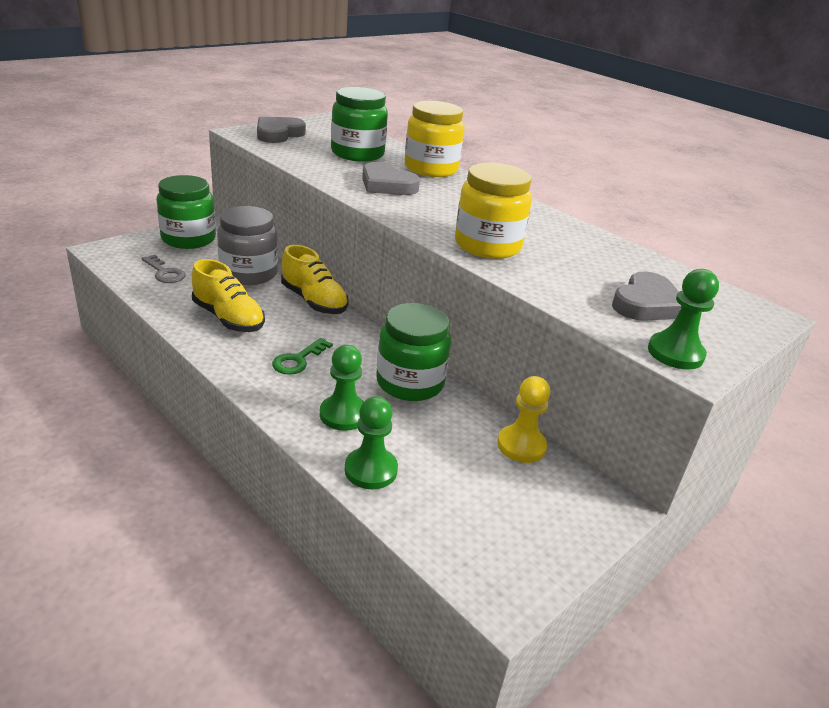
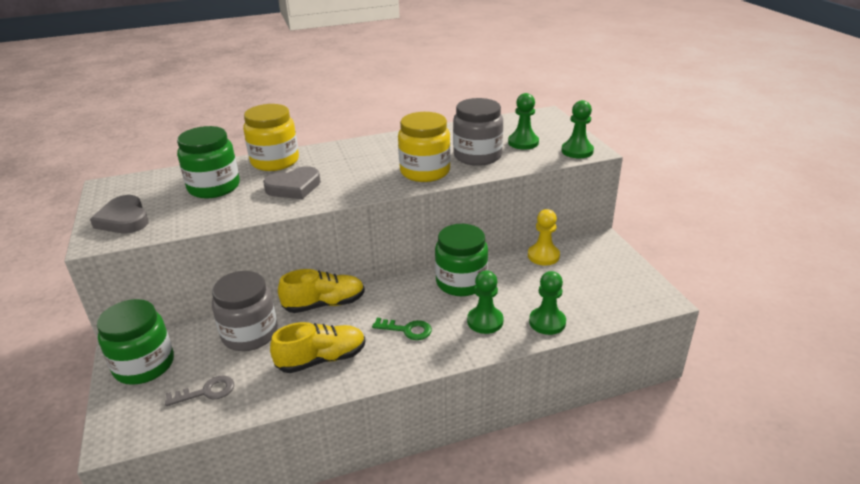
camera: 60 degrees left, 0 degrees up
(298, 360) = (407, 330): green key -> green key turned 45 degrees counterclockwise
(566, 274) = (477, 156): none -> grey jar
(646, 304) = (523, 142): grey heart -> green pawn

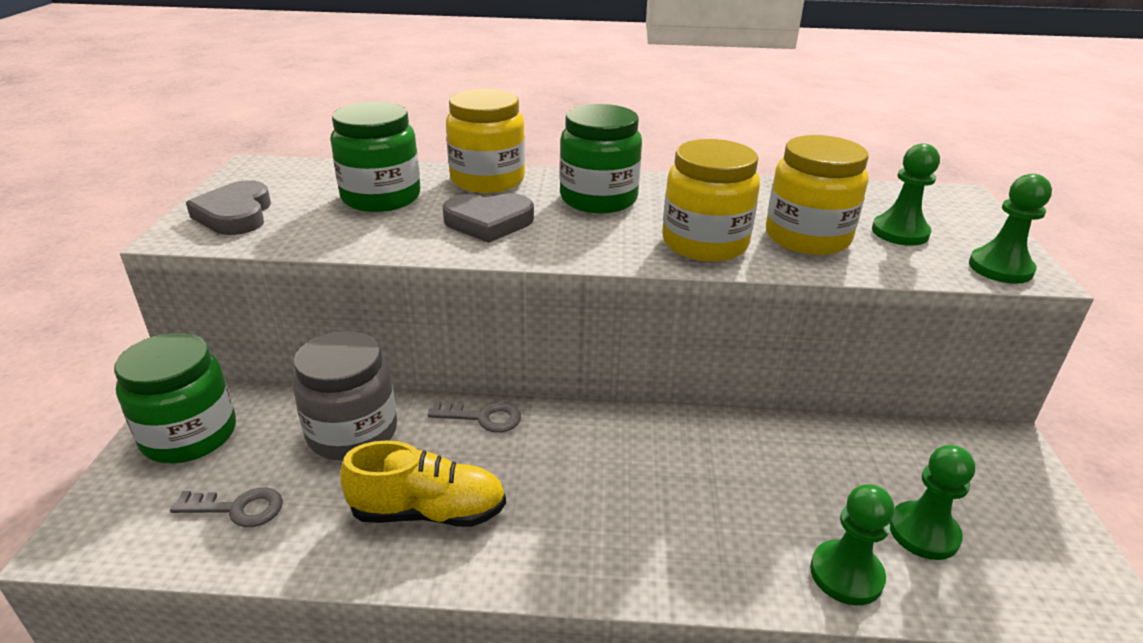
camera: 20 degrees right, 0 degrees up
(324, 304) = (482, 418): yellow shoe -> grey key
(407, 330) = (587, 504): green key -> none
(461, 282) = (716, 446): green jar -> green jar (598, 199)
(477, 156) = (807, 237): grey jar -> yellow jar
(485, 321) = (728, 533): green pawn -> green pawn (923, 532)
(543, 256) = (883, 440): yellow pawn -> none

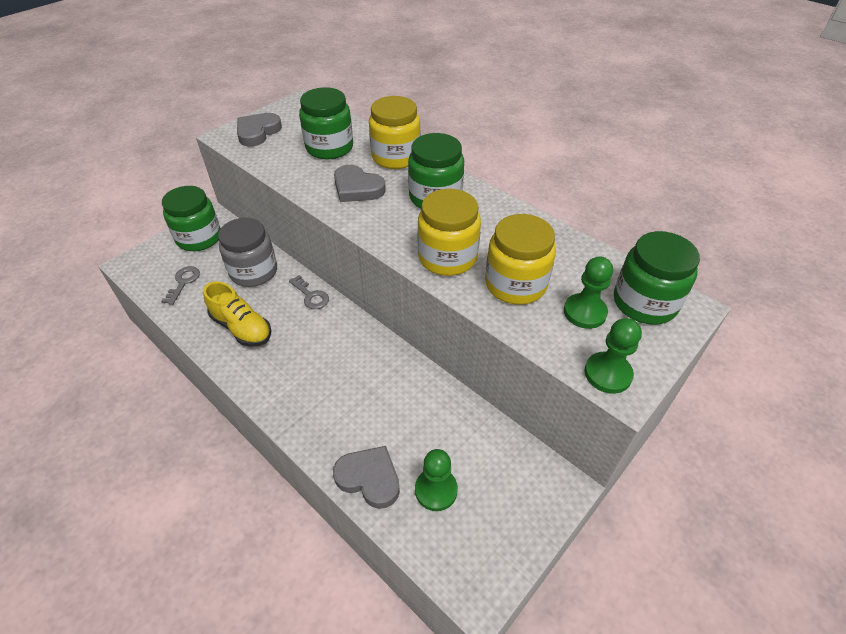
camera: 40 degrees right, 15 degrees up
(237, 508) = (183, 282): grey key -> grey key turned 120 degrees counterclockwise
(846, 574) = (369, 478): green pawn -> grey heart
(926, 206) = (644, 303): none -> green jar

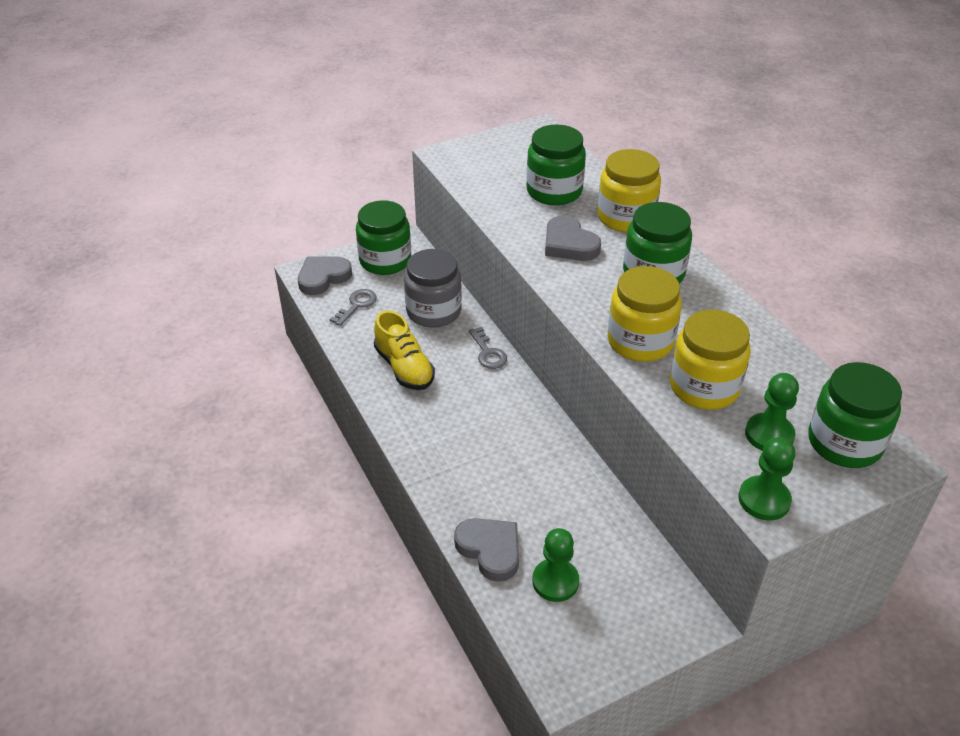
camera: 20 degrees right, 5 degrees down
(258, 132) = (480, 157): grey heart -> grey heart (323, 277)

